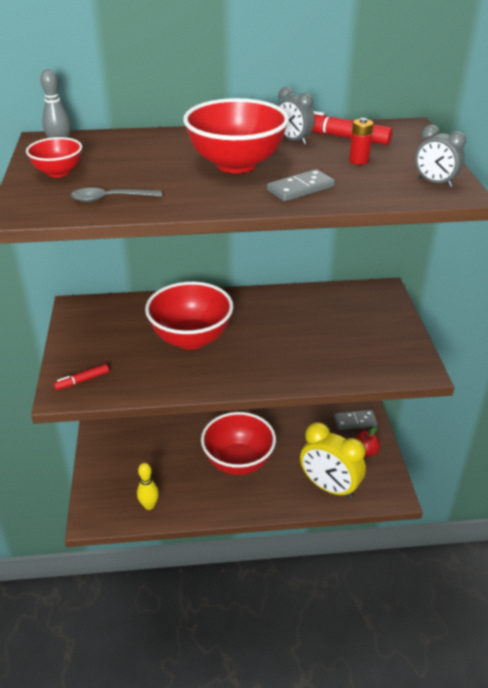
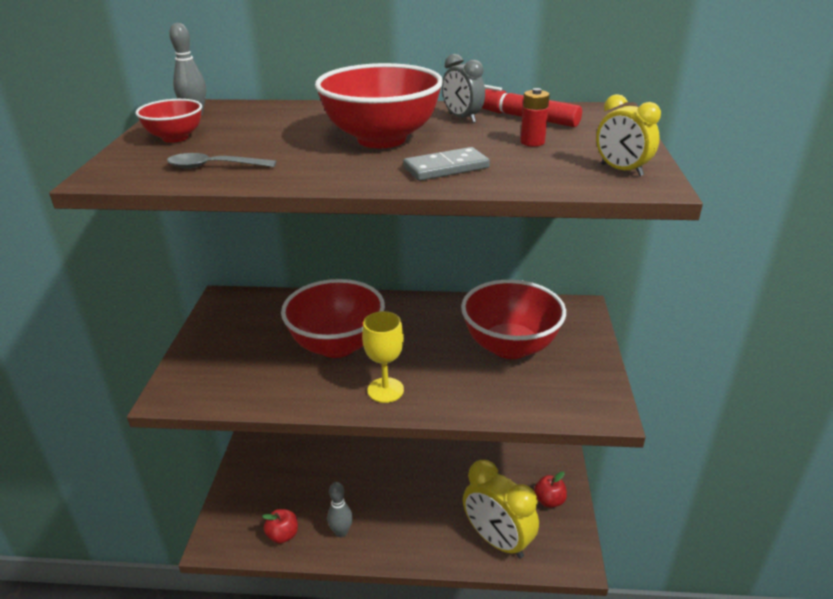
camera: 10 degrees right, 5 degrees down
(82, 380) = (198, 382): red marker -> none
(149, 505) = (283, 535): yellow bowling pin -> red apple
(199, 497) = (341, 532): none -> grey bowling pin
(238, 462) = (397, 495): red bowl -> red bowl (510, 346)
(244, 371) = (385, 390): none -> yellow goblet
(355, 421) = (544, 462): grey domino -> none
(435, 182) = (621, 170): grey clock -> yellow clock

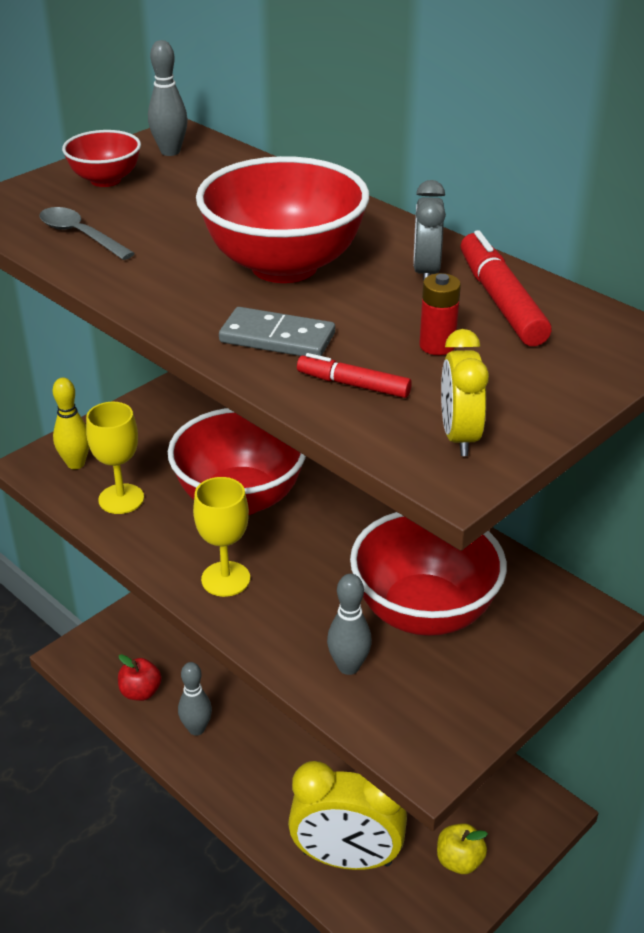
camera: 40 degrees right, 5 degrees up
(199, 380) = (76, 463): none -> yellow bowling pin
(259, 384) = (121, 499): none -> yellow goblet
(497, 540) = (346, 858): yellow clock -> yellow clock turned 75 degrees counterclockwise
(511, 393) = (348, 666): none -> grey bowling pin
(529, 171) = (353, 385): none -> red marker
(549, 500) = (459, 861): red apple -> yellow apple

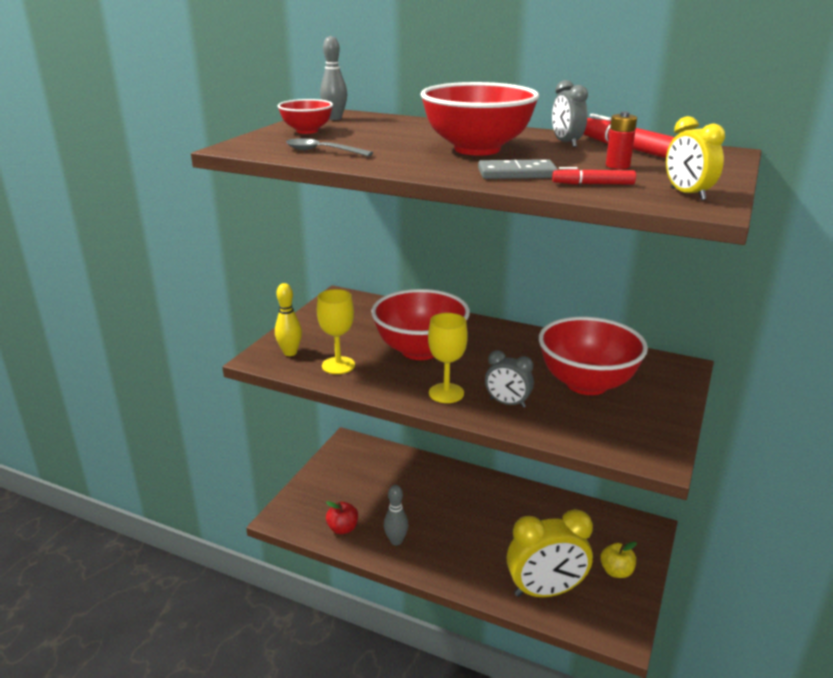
camera: 20 degrees left, 10 degrees down
(293, 616) = (507, 403): none -> grey clock
(348, 666) = (565, 421): grey bowling pin -> none

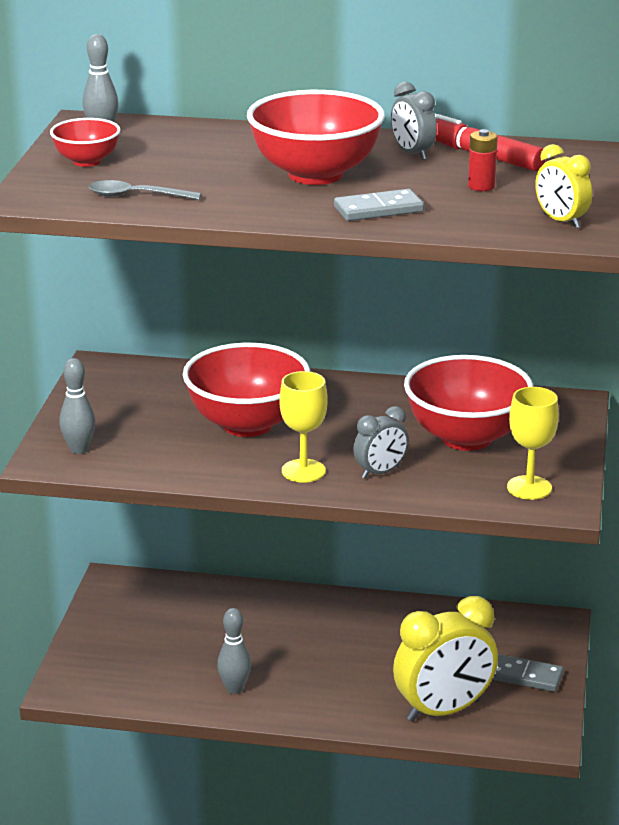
camera: 15 degrees left, 0 degrees up
(290, 353) = (79, 449): yellow bowling pin -> grey bowling pin
(338, 365) = (152, 456): yellow goblet -> yellow goblet (529, 488)
(343, 528) = (156, 687): red apple -> none
(507, 403) = (380, 472): grey clock -> grey clock turned 45 degrees counterclockwise
(593, 184) = (464, 217): red marker -> none
(616, 571) = (525, 676): yellow apple -> grey domino

